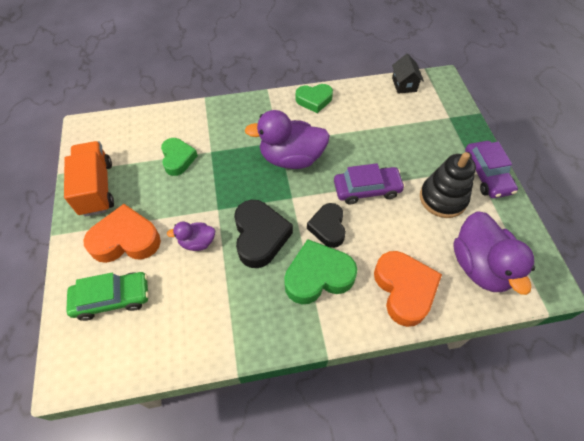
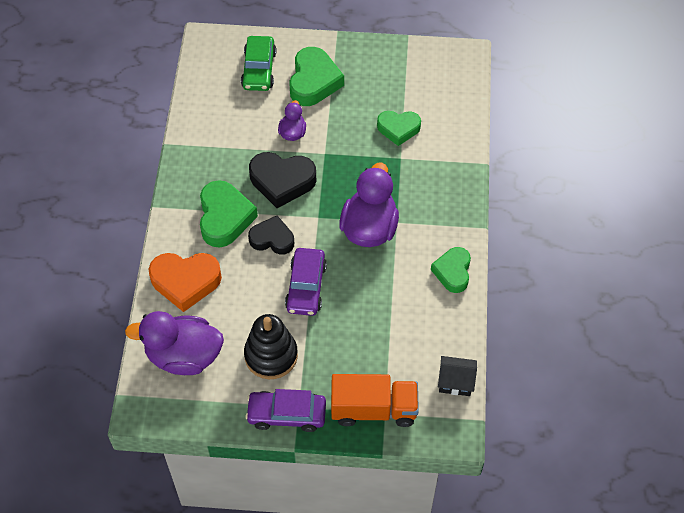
camera: 105 degrees right, 0 degrees up
(96, 188) = (380, 63): orange truck -> orange truck (373, 409)
(126, 240) = (314, 81): orange heart -> green heart

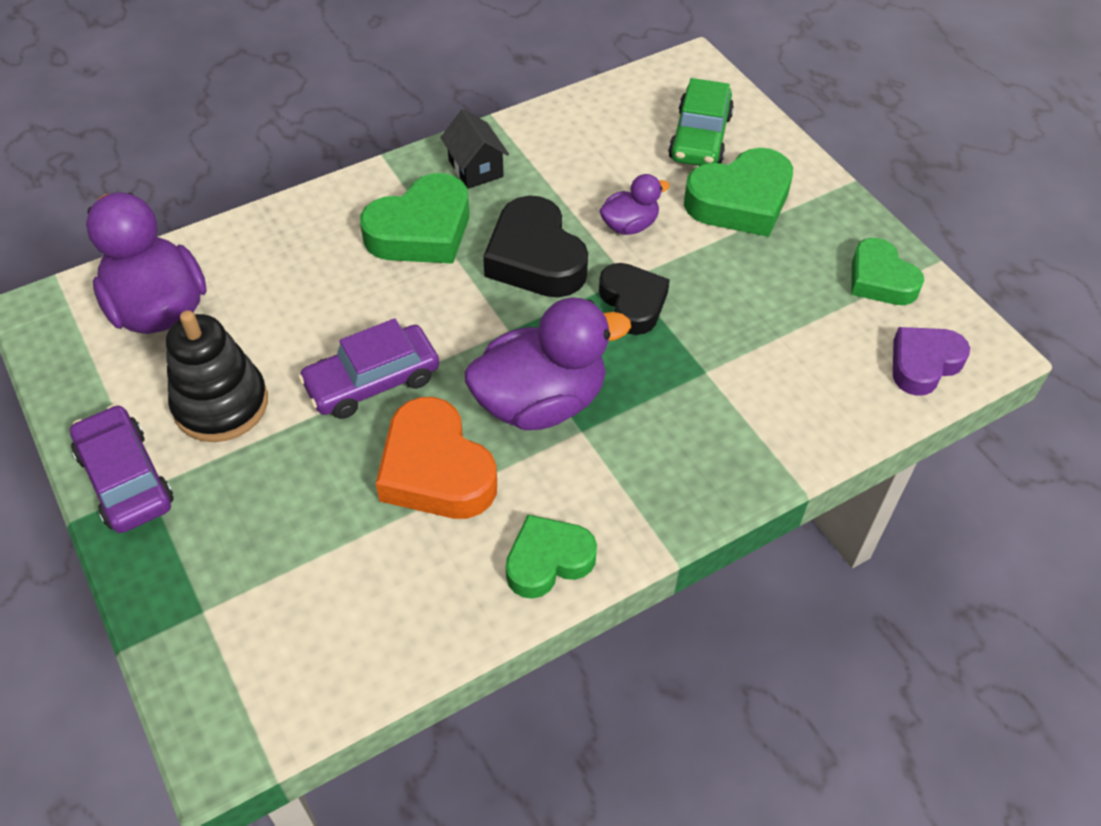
camera: 55 degrees right, 5 degrees down
(185, 282) = (283, 247): orange heart -> orange heart (436, 470)
(259, 69) = (700, 137): green car -> green car turned 45 degrees counterclockwise
(272, 239) = (427, 299): black heart -> black heart (633, 303)
(373, 409) = (201, 591): orange truck -> none
(398, 129) = (757, 340): green heart -> green heart (880, 279)
(455, 382) = (328, 686): black house -> black house (475, 168)
(456, 81) = (923, 364): none -> purple heart

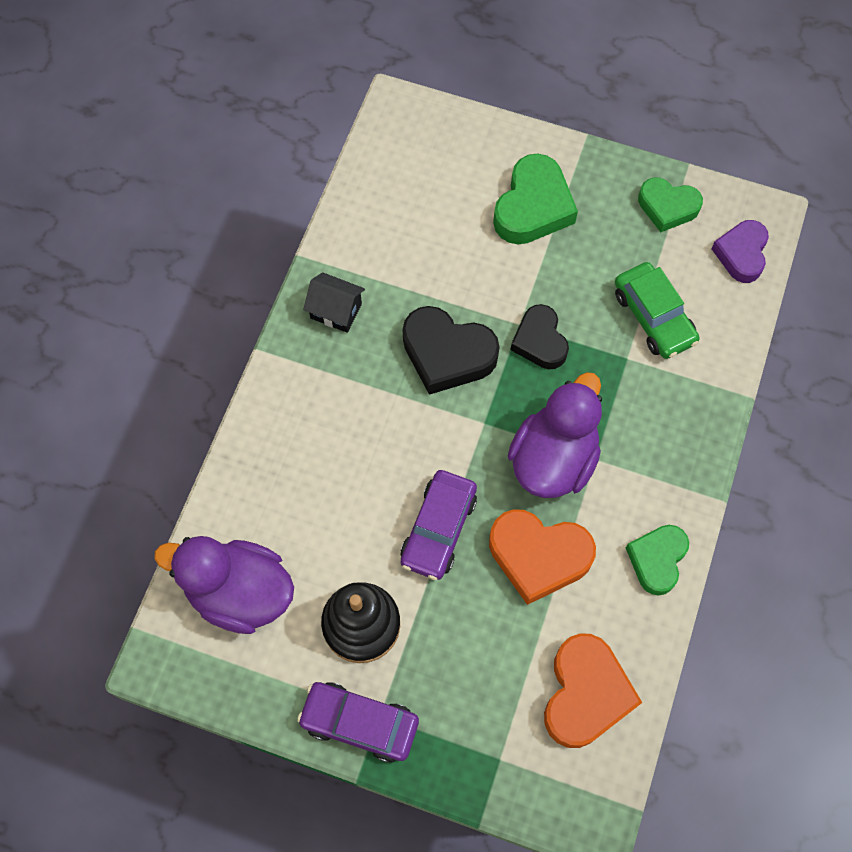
camera: 40 degrees left, 15 degrees up
(344, 622) = (585, 694): none -> orange heart
(421, 231) = (352, 391): green heart -> none
(629, 225) = (482, 281): purple duck -> none
(633, 303) = (540, 341): black heart -> black heart turned 135 degrees counterclockwise
(700, 137) = (459, 170): green car -> green car (653, 317)

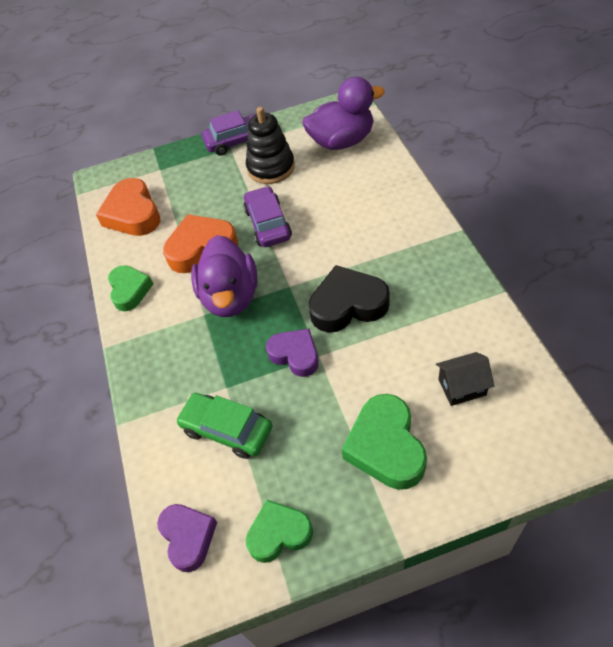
camera: 150 degrees right, 15 degrees down
(336, 311) = (442, 278): black house -> black house (462, 387)
(540, 341) = (295, 355): black heart -> purple heart

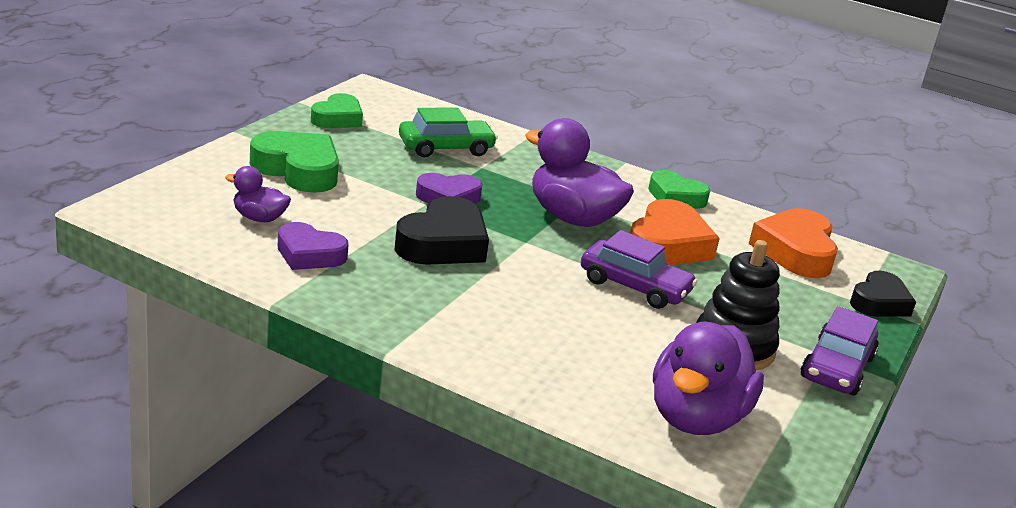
camera: 125 degrees right, 25 degrees down
(133, 214) = (795, 251): orange heart -> orange heart turned 105 degrees counterclockwise
(150, 165) = (879, 302): none -> black heart
(188, 537) = (402, 104): purple heart -> purple heart (309, 254)
(462, 387) = (259, 218): black house -> purple duck

